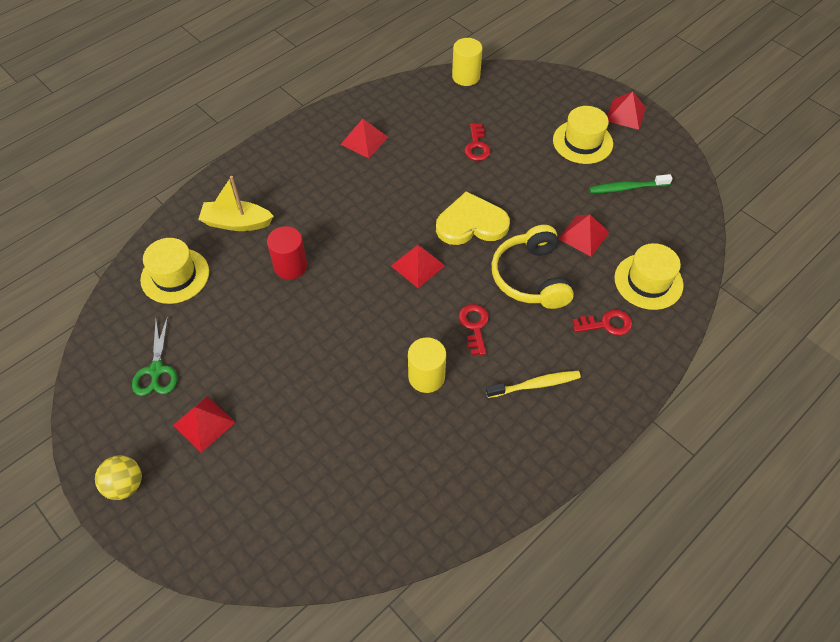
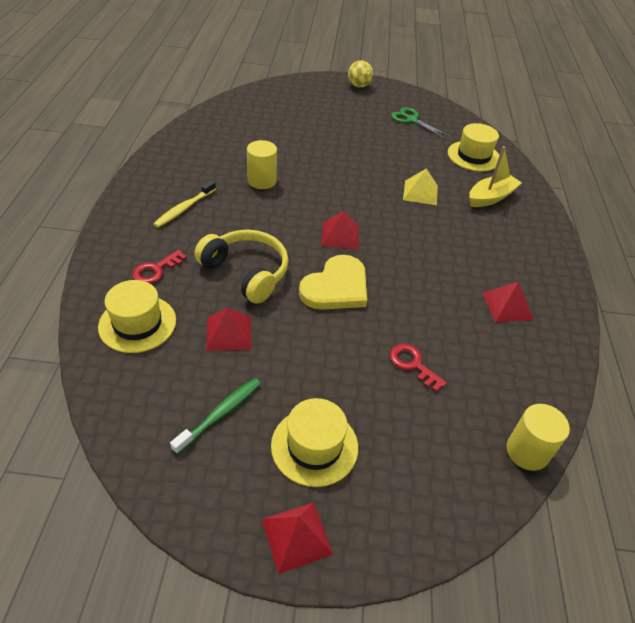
camera: 135 degrees right, 10 degrees down
(204, 423) = (357, 114): red pyramid -> none
(290, 266) = (420, 192): red cylinder -> yellow pyramid
(474, 326) = (259, 220): red key -> none

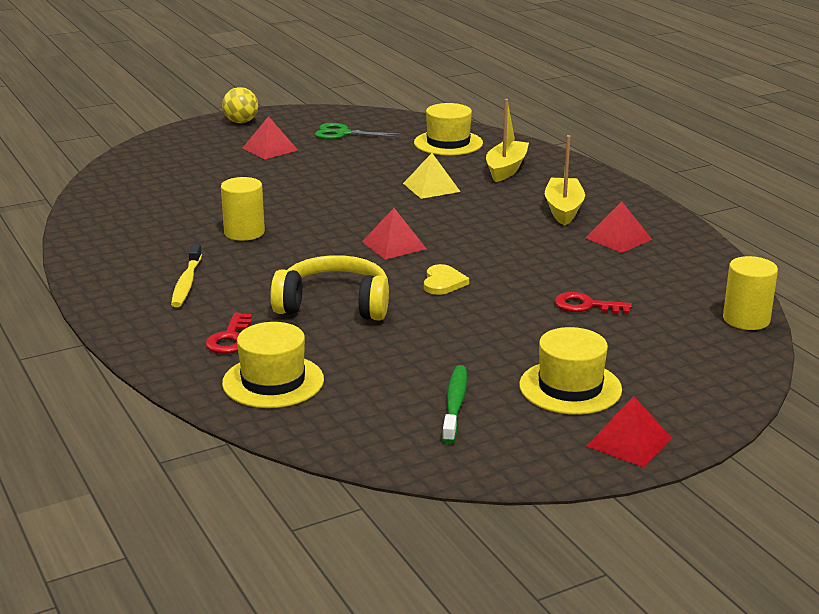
camera: 30 degrees left, 20 degrees down
(229, 333) = (381, 351): red pyramid -> red pyramid (270, 149)
(336, 287) = (443, 282): yellow heart -> yellow heart, size x0.54
(494, 256) = (563, 209): none -> yellow boat

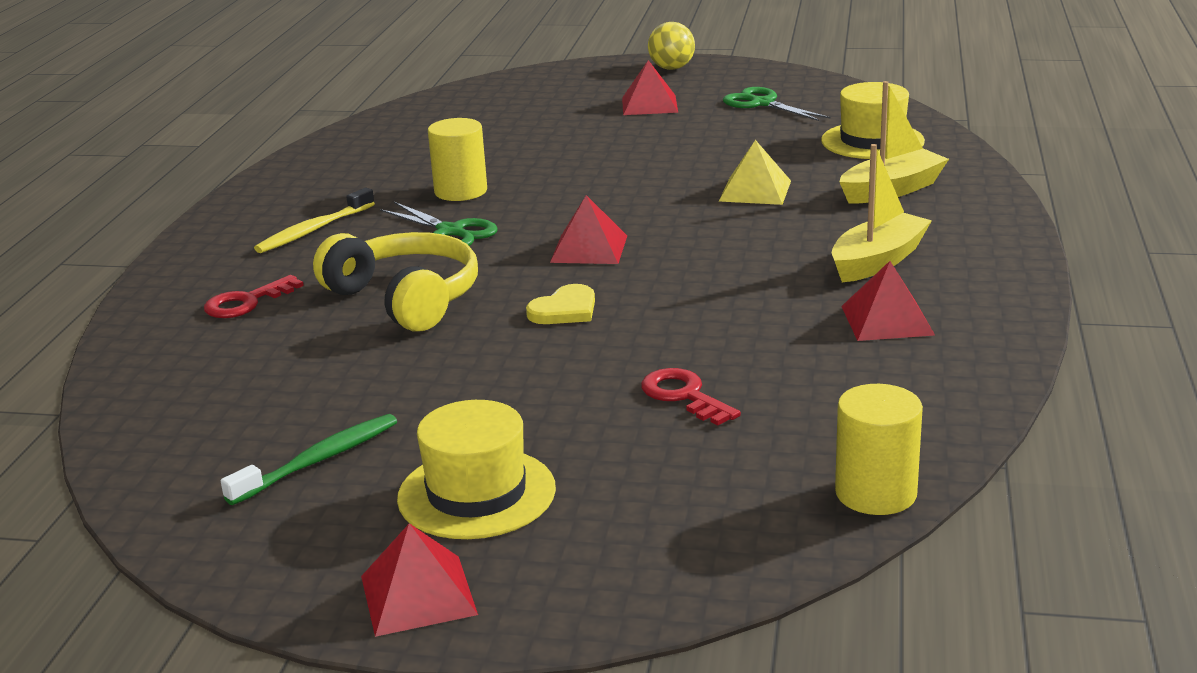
camera: 40 degrees right, 0 degrees up
(273, 381) = (200, 363): yellow hat -> none
(286, 258) = (450, 232): none -> green scissors

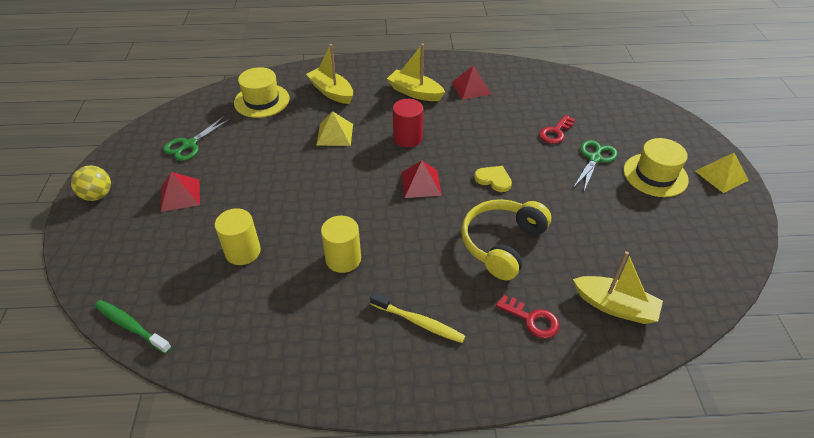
camera: 105 degrees left, 20 degrees up
(205, 370) = (615, 306): none -> yellow boat
(318, 461) = (664, 229): green toothbrush -> green toothbrush (131, 326)
(418, 595) = (721, 175): red pyramid -> yellow pyramid
(450, 232) = (409, 247): green scissors -> green scissors (594, 159)
(722, 246) = (408, 138): none -> red cylinder
(875, 493) = (596, 85): yellow cylinder -> yellow cylinder (243, 251)

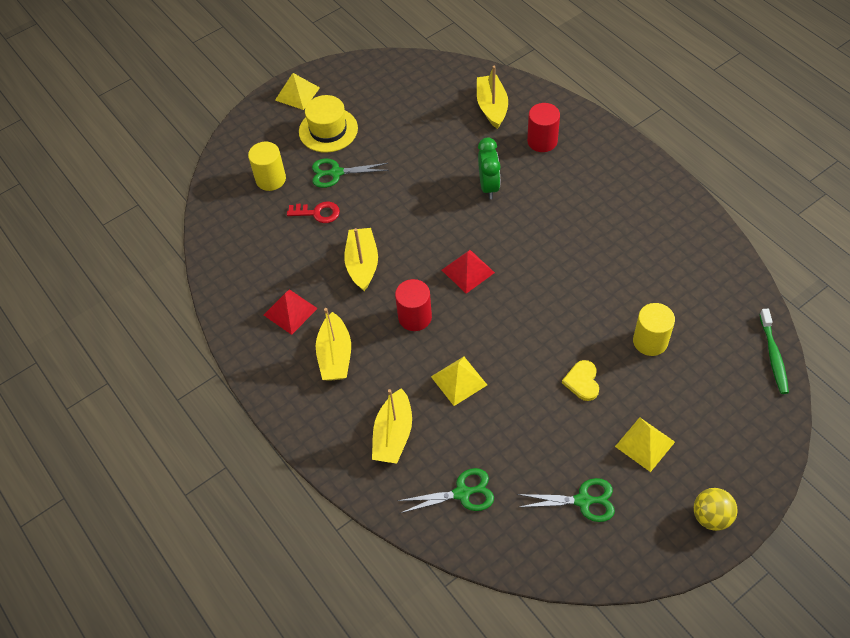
camera: 120 degrees left, 10 degrees up
(180, 195) = (644, 444): red pyramid -> yellow pyramid
(262, 101) = (462, 493): yellow hat -> green scissors
(343, 259) = (593, 271): yellow cylinder -> yellow cylinder (270, 179)
(418, 322) = (601, 195): yellow toothbrush -> none
(482, 134) = (362, 264): none -> yellow boat
(493, 179) = (420, 225): yellow heart -> yellow heart (582, 381)
(502, 243) = (489, 186): yellow headphones -> green clock
(532, 319) = (542, 141): red key -> red cylinder

